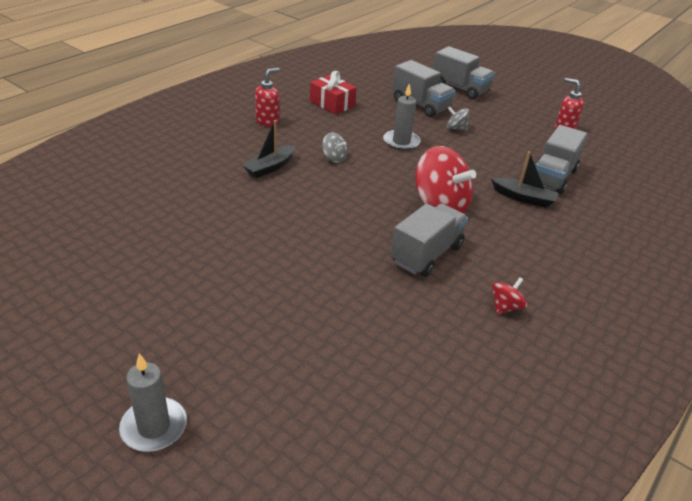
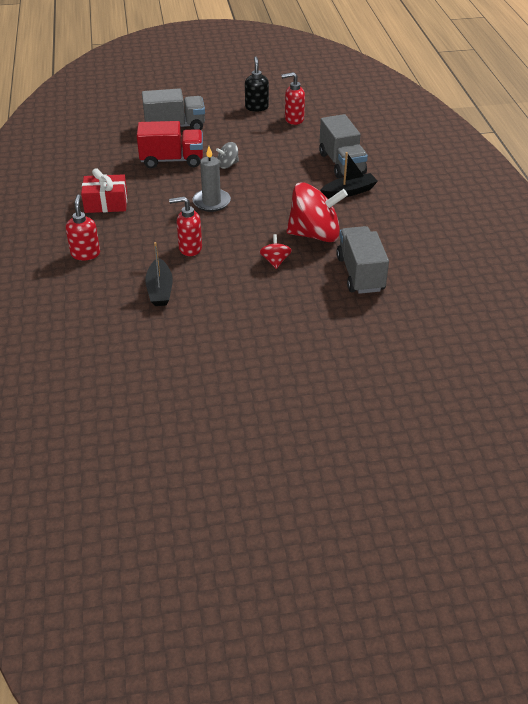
camera: 45 degrees left, 5 degrees up
(154, 427) = (403, 498): grey candle -> none
(334, 158) = (189, 248): grey spinning top -> red soap dispenser
(421, 105) = (172, 160): grey truck -> red truck
(505, 307) = (446, 273): red spinning top -> red spinning top (275, 261)
(546, 108) = (256, 107): none -> black soap dispenser

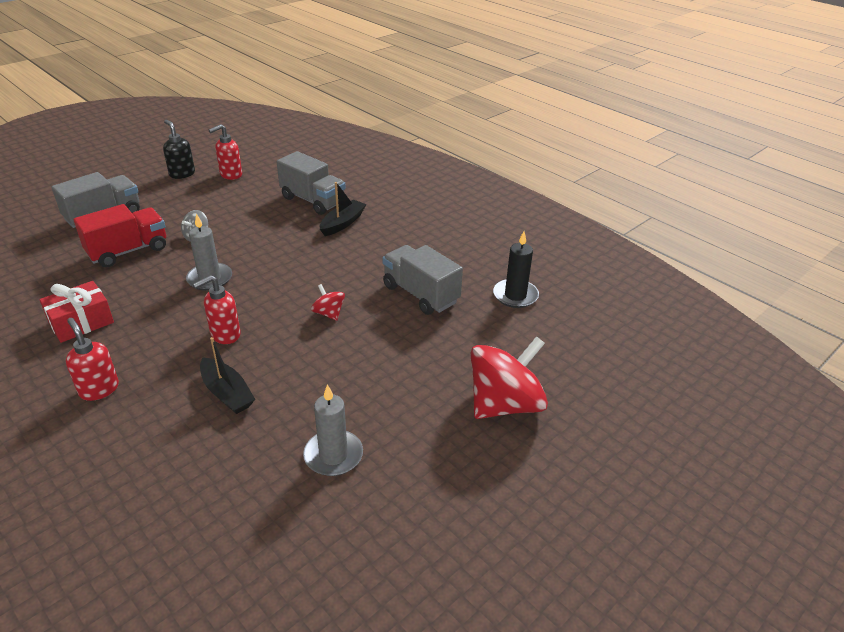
camera: 35 degrees left, 5 degrees down
(194, 361) = (333, 455): none -> grey candle
(315, 234) = (345, 273): red spinning top -> red spinning top (504, 404)
(440, 306) = (515, 295): none -> black candle

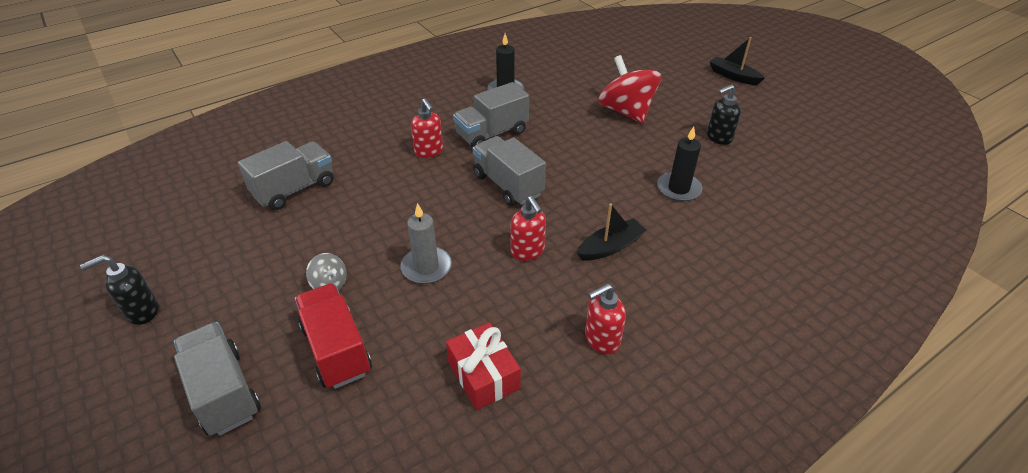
camera: 80 degrees left, 5 degrees up
(230, 175) = (181, 259): red soap dispenser -> red soap dispenser (429, 151)
(329, 313) = (508, 185): red spinning top -> grey truck
(333, 455) = (678, 189): grey candle -> black candle
(342, 223) = (355, 170): black boat -> black boat (733, 76)
(465, 509) = (718, 138): none -> black soap dispenser

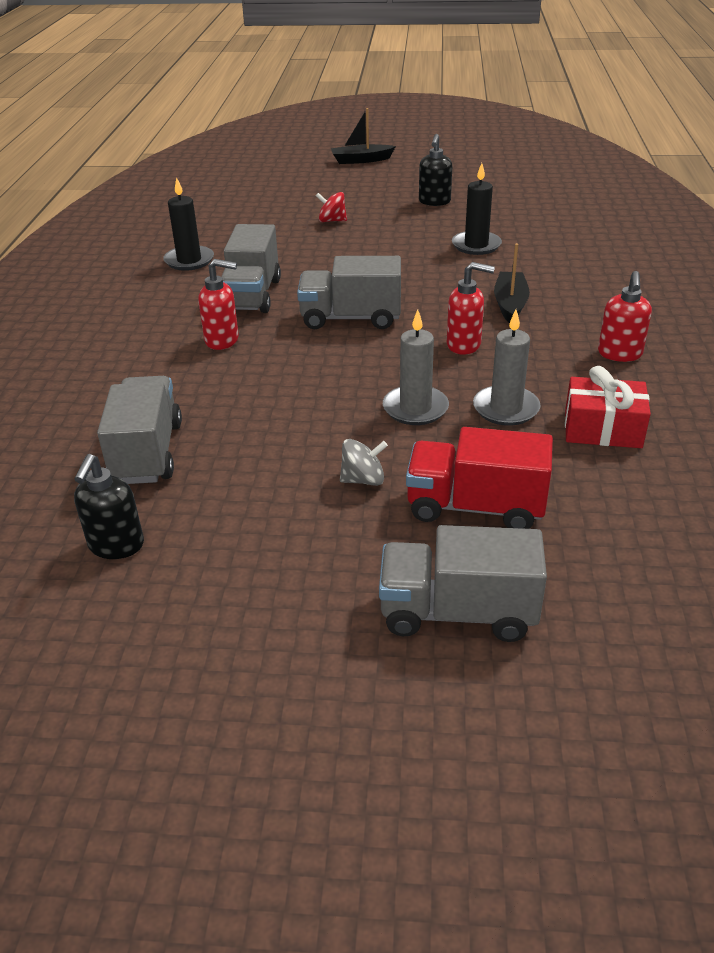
camera: 50 degrees left, 5 degrees down
(142, 311) = (225, 653): black soap dispenser -> black soap dispenser (116, 546)
(464, 310) = (506, 409): none -> grey candle
(626, 111) = (332, 221): red spinning top -> red spinning top, size x0.46

